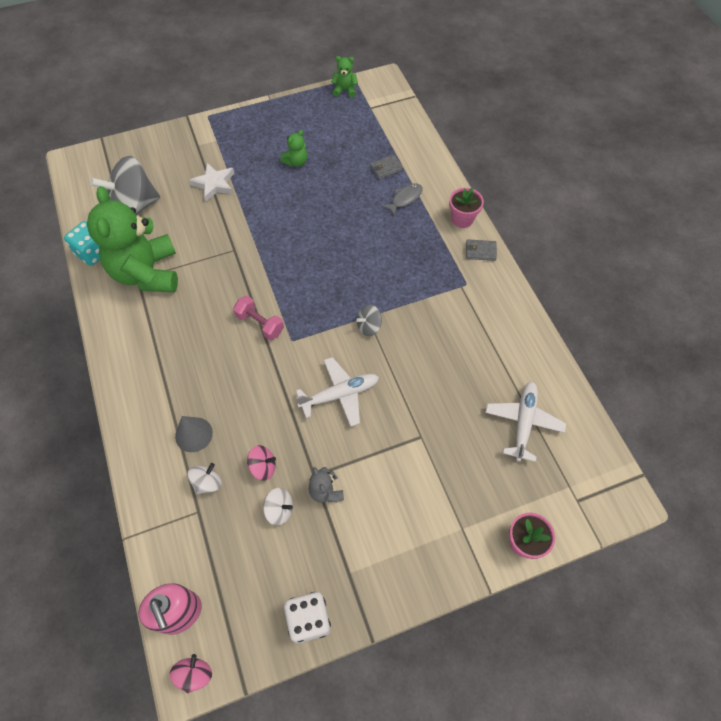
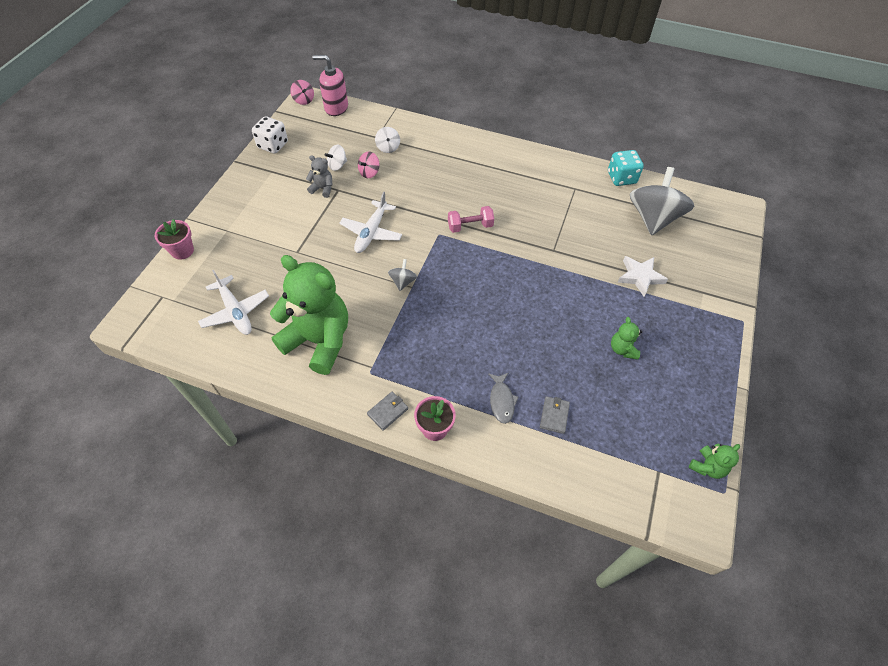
camera: 130 degrees right, 5 degrees down
(147, 273) = (575, 194): green teddy bear -> green teddy bear (319, 341)
(194, 434) = (424, 157): grey cone -> none

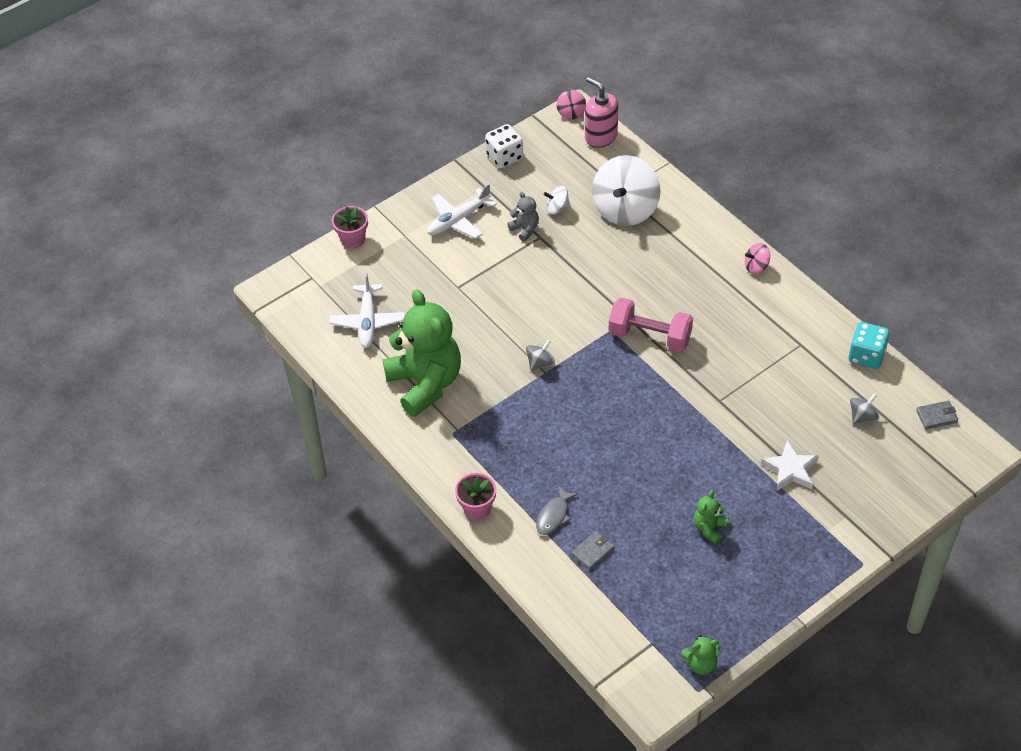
camera: 35 degrees right, 5 degrees down
(369, 172) = (585, 231): pink spinning top -> pink spinning top (756, 267)
(371, 232) = (543, 298): white plane -> white plane (458, 220)
(388, 147) = (625, 209): white spinning top -> white spinning top, size x2.25
(388, 412) = (446, 474): grey wallet -> grey wallet (936, 416)
(470, 226) = (649, 336): pink dumbbell -> pink dumbbell, size x1.52
(653, 218) = (862, 416): grey spinning top -> grey spinning top, size x0.44

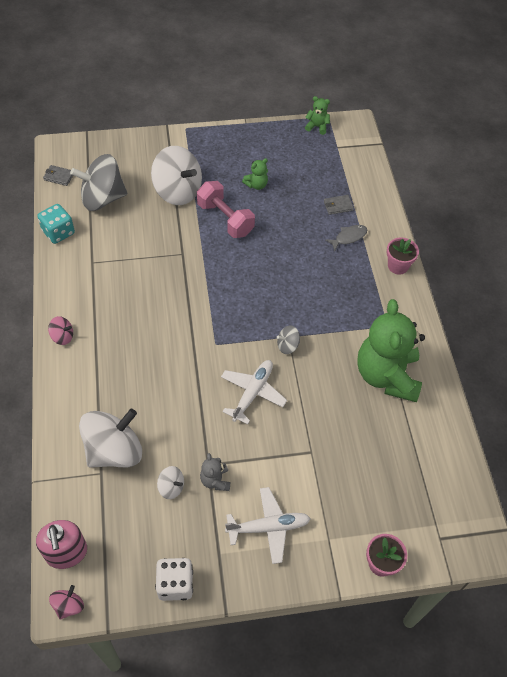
camera: 155 degrees left, 5 degrees up
(368, 321) = (407, 459): white plane -> white plane (252, 393)
(649, 336) = (190, 324): pink dumbbell -> pink dumbbell (225, 219)
(790, 470) = (178, 191): white star -> white spinning top
(862, 416) = (103, 198): grey spinning top -> grey spinning top, size x2.25

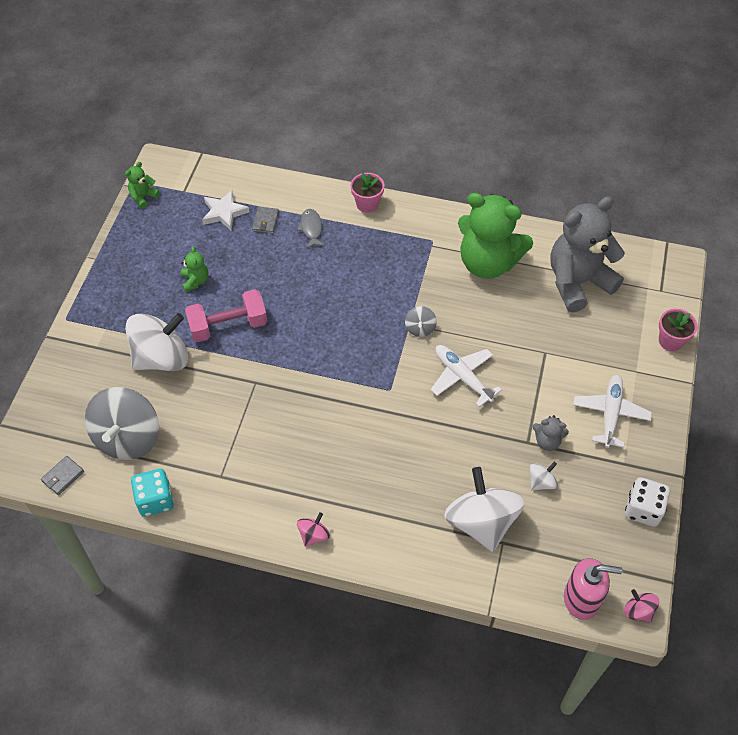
camera: 65 degrees left, 0 degrees up
(331, 178) = (224, 212): none -> white star
(407, 457) = (578, 282): none -> grey teddy bear

